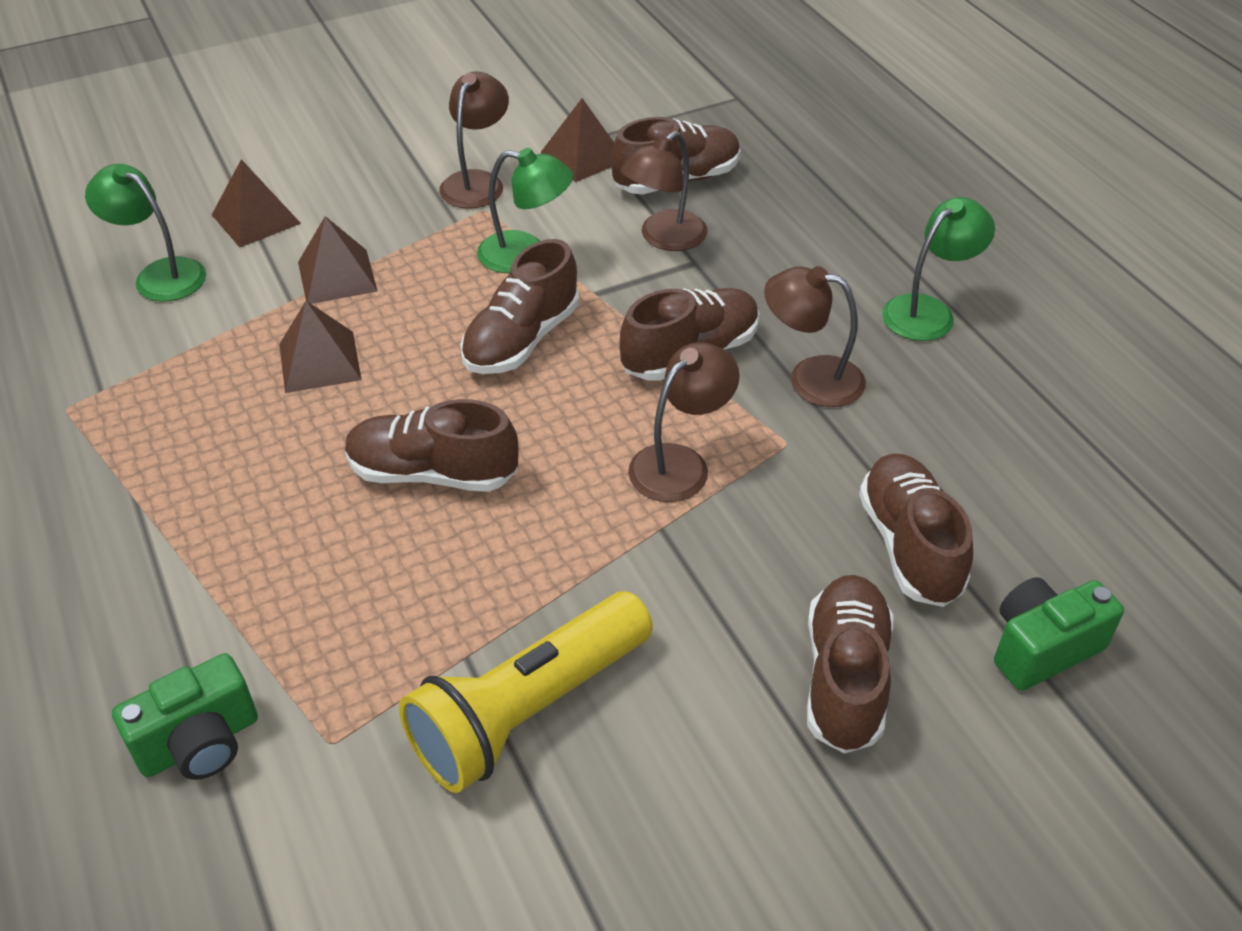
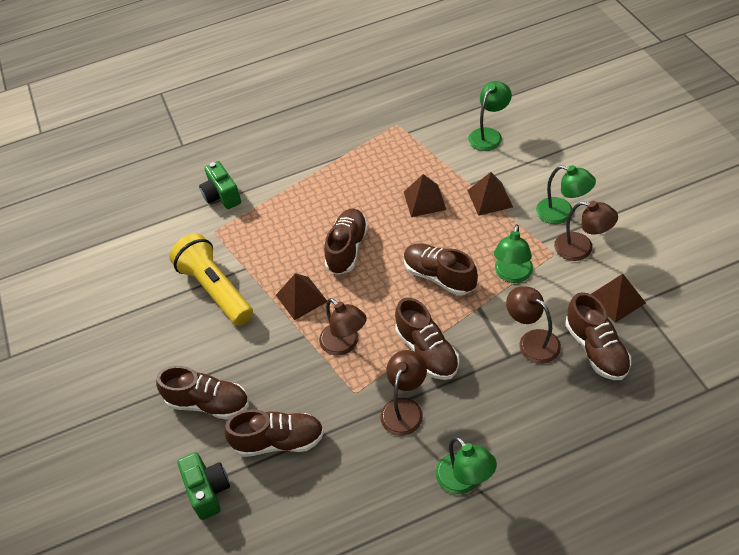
camera: 100 degrees right, 5 degrees up
(256, 219) = (537, 161): brown pyramid -> brown pyramid (301, 298)
(394, 197) = (562, 213): none -> green lamp

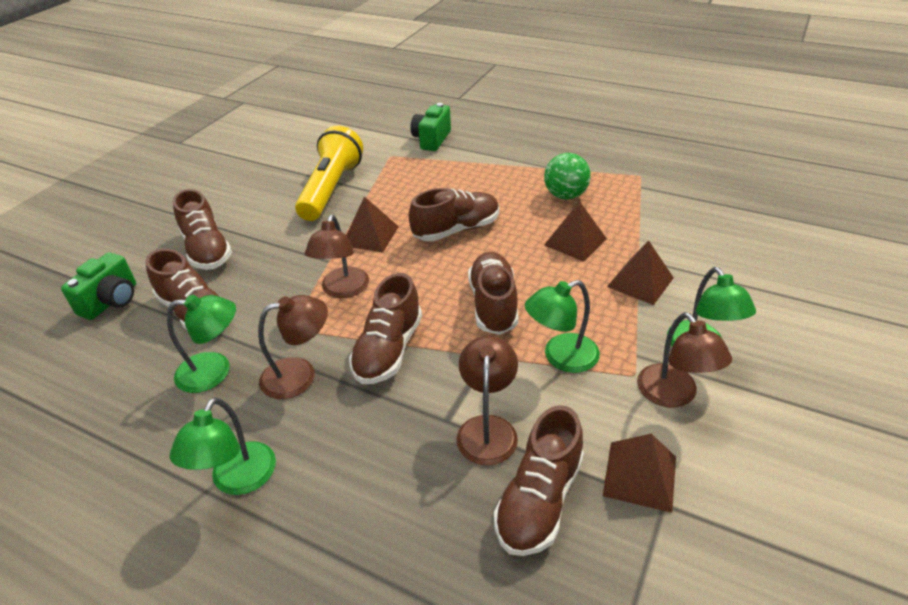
camera: 45 degrees right, 10 degrees down
(374, 172) = (565, 195): none -> green ball
(489, 135) = (720, 234): green lamp -> green lamp (215, 371)

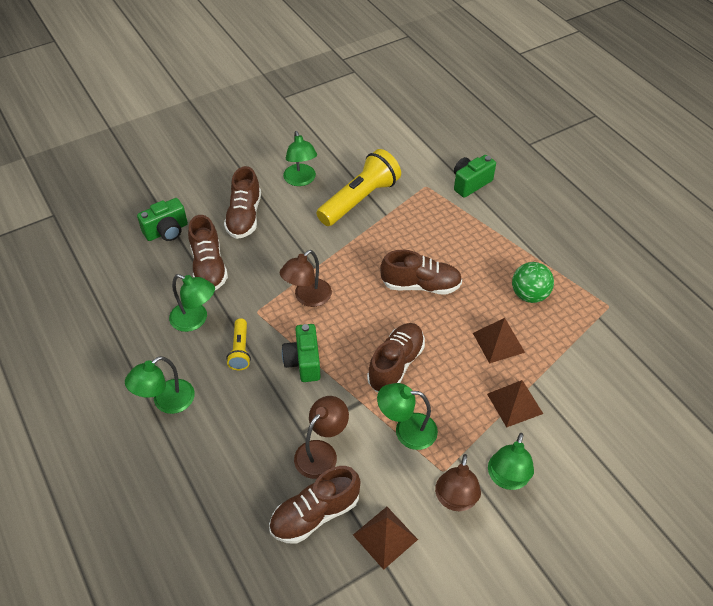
camera: 30 degrees right, 10 degrees up
(252, 197) = (301, 180): none -> green lamp
(300, 375) = (240, 350): brown lamp -> yellow flashlight
(370, 236) = (357, 259): brown pyramid -> none
(388, 350) = (304, 362): brown shoe -> green camera

